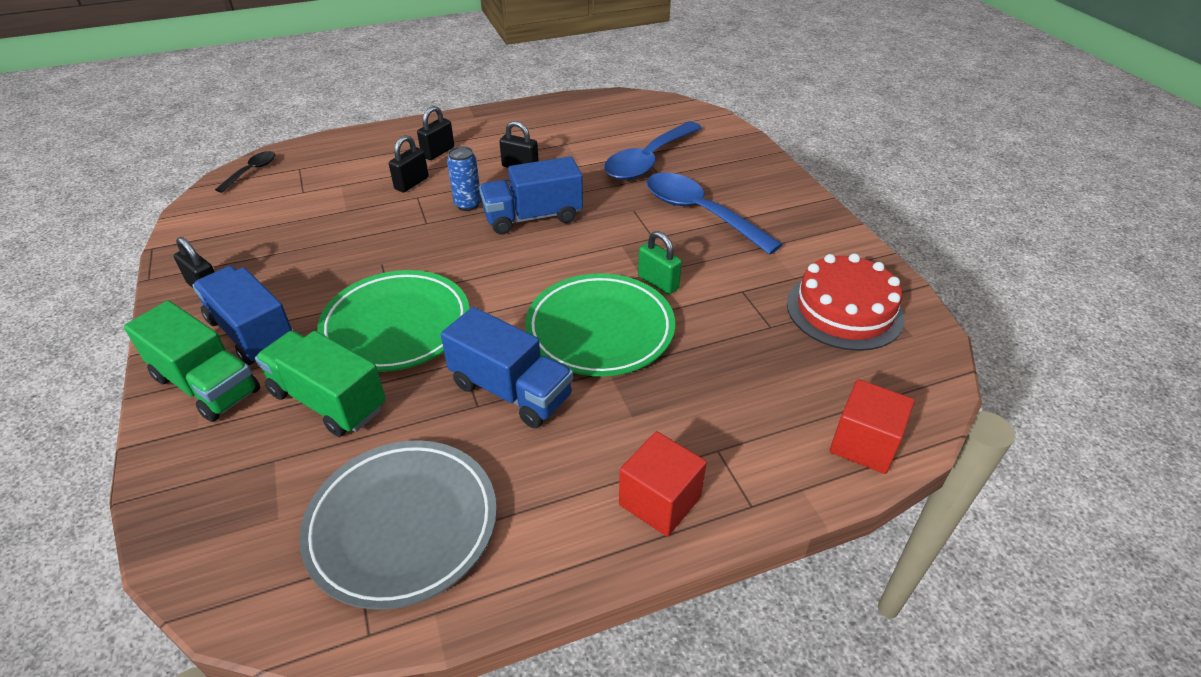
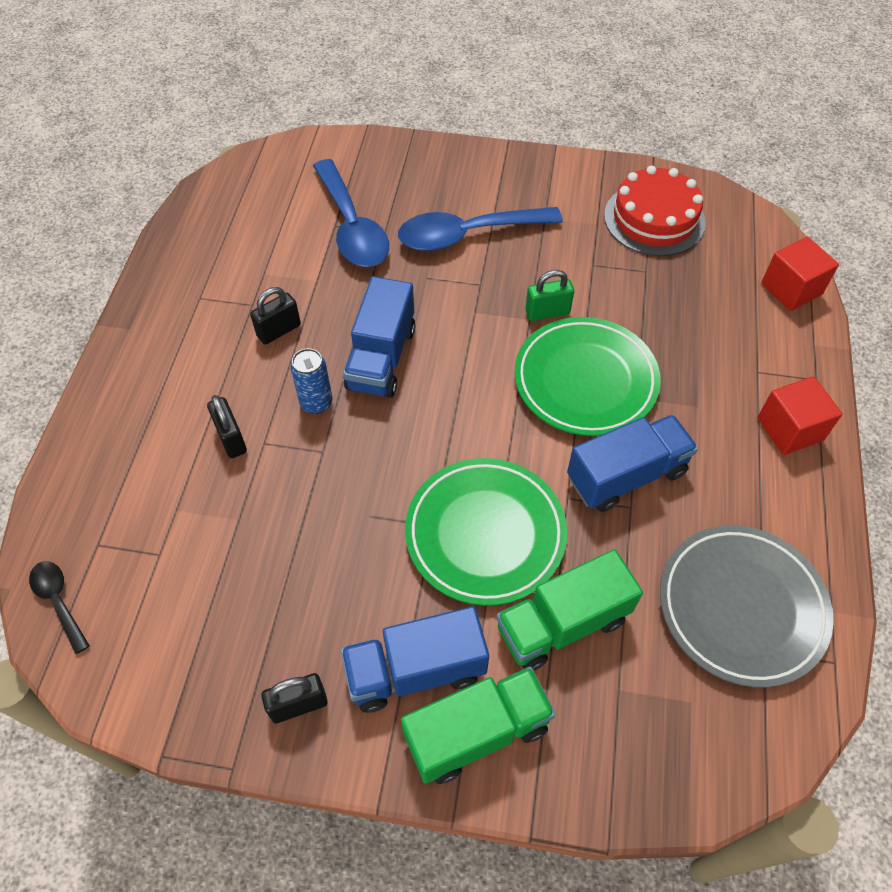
camera: 60 degrees left, 15 degrees up
(438, 152) = (183, 391): black padlock -> none

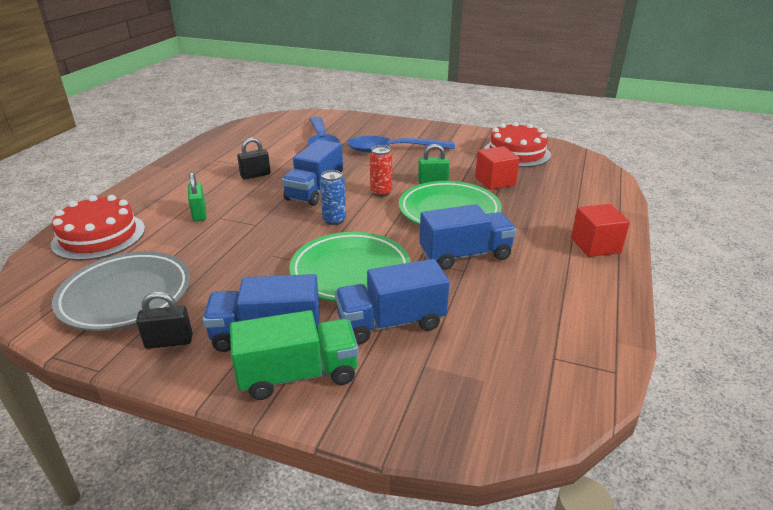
camera: 10 degrees right, 25 degrees down
(59, 601) = (39, 271): black spoon -> none
(106, 512) = (99, 236): none -> red cake
(231, 438) = (199, 214): black padlock -> green padlock
(316, 403) = (263, 204): blue can -> blue can (334, 220)
(479, 349) = (381, 192): none -> red can
(562, 624) = (391, 323): green truck -> blue truck
(741, 607) = (539, 330): grey plate -> grey plate (126, 295)
(791, 289) = (606, 186): red cube -> red cube (495, 181)

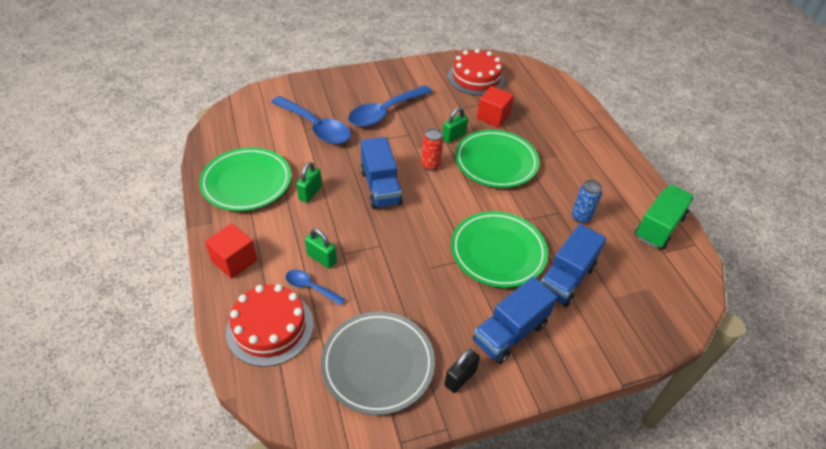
camera: 40 degrees left, 15 degrees up
(163, 226) = (310, 287): none -> blue spoon
(222, 155) = (247, 183): none -> green plate
(255, 175) = (310, 193): black padlock -> green padlock
(298, 375) = (562, 348): green truck -> green truck (659, 227)
(334, 220) = (431, 211): blue can -> blue can (581, 217)
(465, 255) = (547, 199): blue truck -> none
(595, 245) = (605, 151): red cube -> red cube (234, 261)

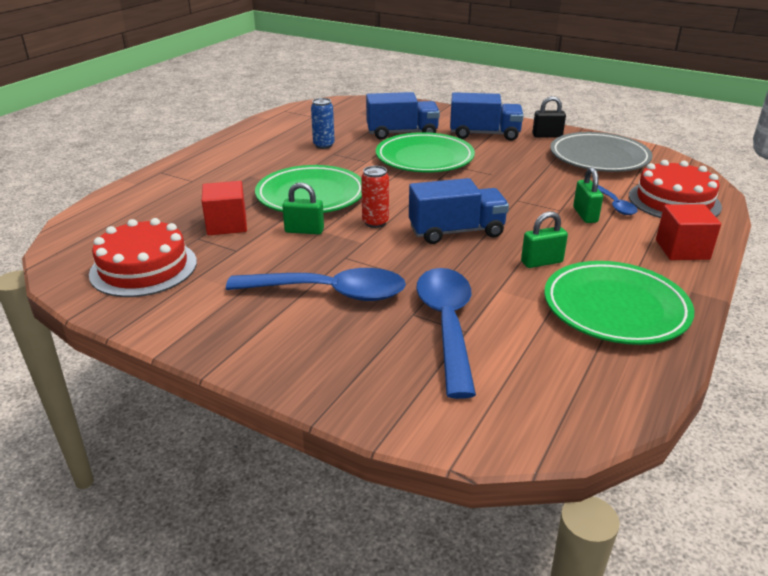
camera: 130 degrees left, 15 degrees down
(380, 187) = (456, 232): blue truck -> blue truck turned 45 degrees clockwise
(659, 227) = (285, 122): green truck -> none

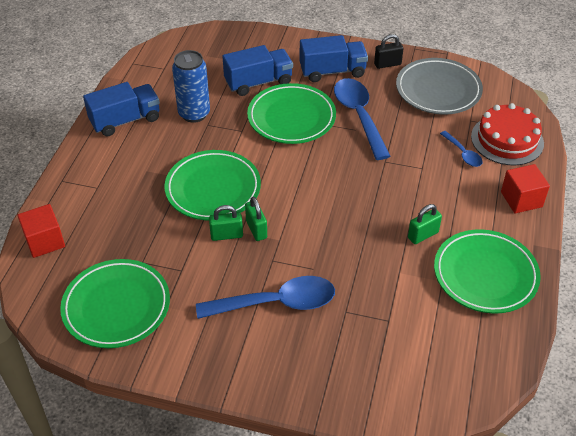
camera: 15 degrees left, 15 degrees up
(144, 268) = (116, 307): red cake -> green plate
(227, 225) = (158, 241): red cube -> red cube (45, 241)
(323, 145) = (194, 114): blue can -> blue can, size x1.61
(375, 222) = (280, 213): red can -> none
(447, 325) = (373, 317): blue spoon -> blue spoon (359, 116)
(456, 232) = (348, 212): blue truck -> blue truck (125, 120)
(585, 215) = (442, 171): green padlock -> green padlock (256, 229)

